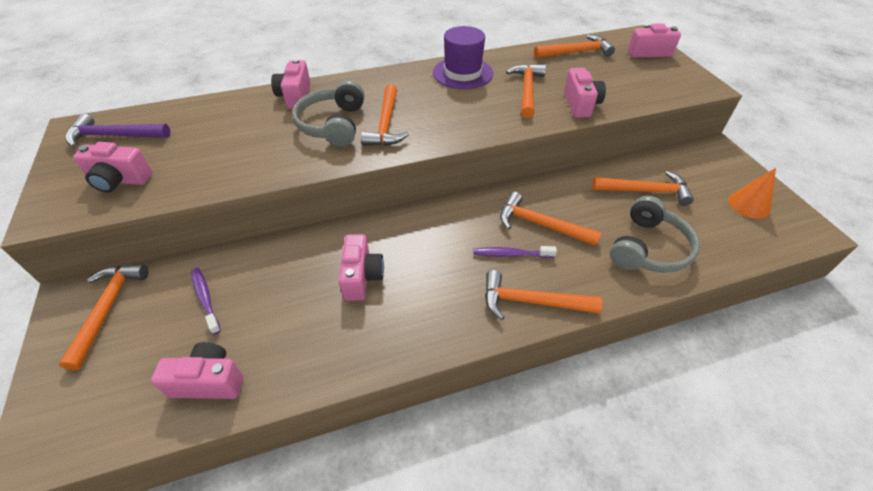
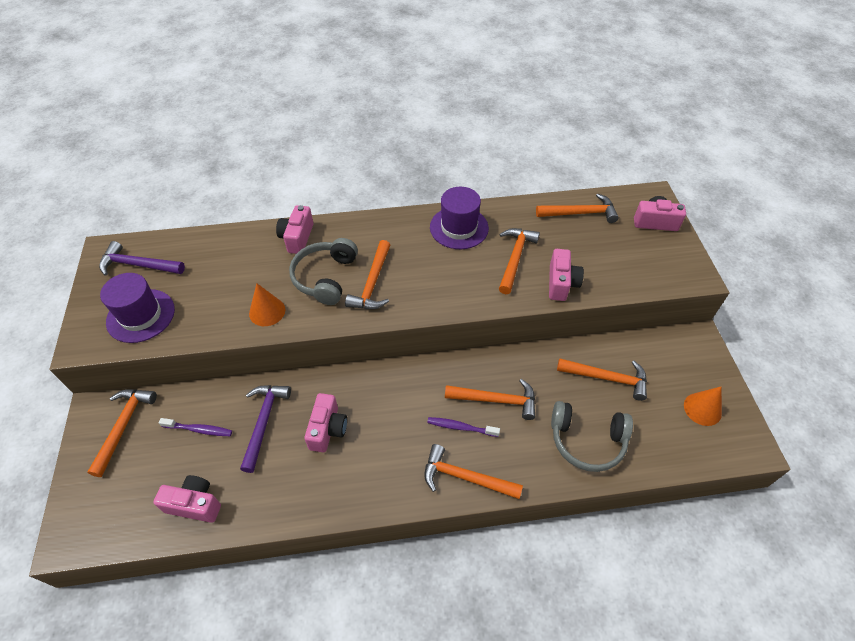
camera: 10 degrees right, 5 degrees up
(120, 180) = (141, 315): pink camera -> purple hat
(205, 299) = (199, 429): purple toothbrush -> purple toothbrush turned 120 degrees clockwise
(272, 160) = (267, 311): none -> orange cone
(284, 280) = (264, 422): none -> purple hammer
(540, 224) = (496, 400): orange hammer -> orange hammer turned 150 degrees clockwise
(648, 248) = (587, 441): grey headphones -> grey headphones turned 60 degrees clockwise

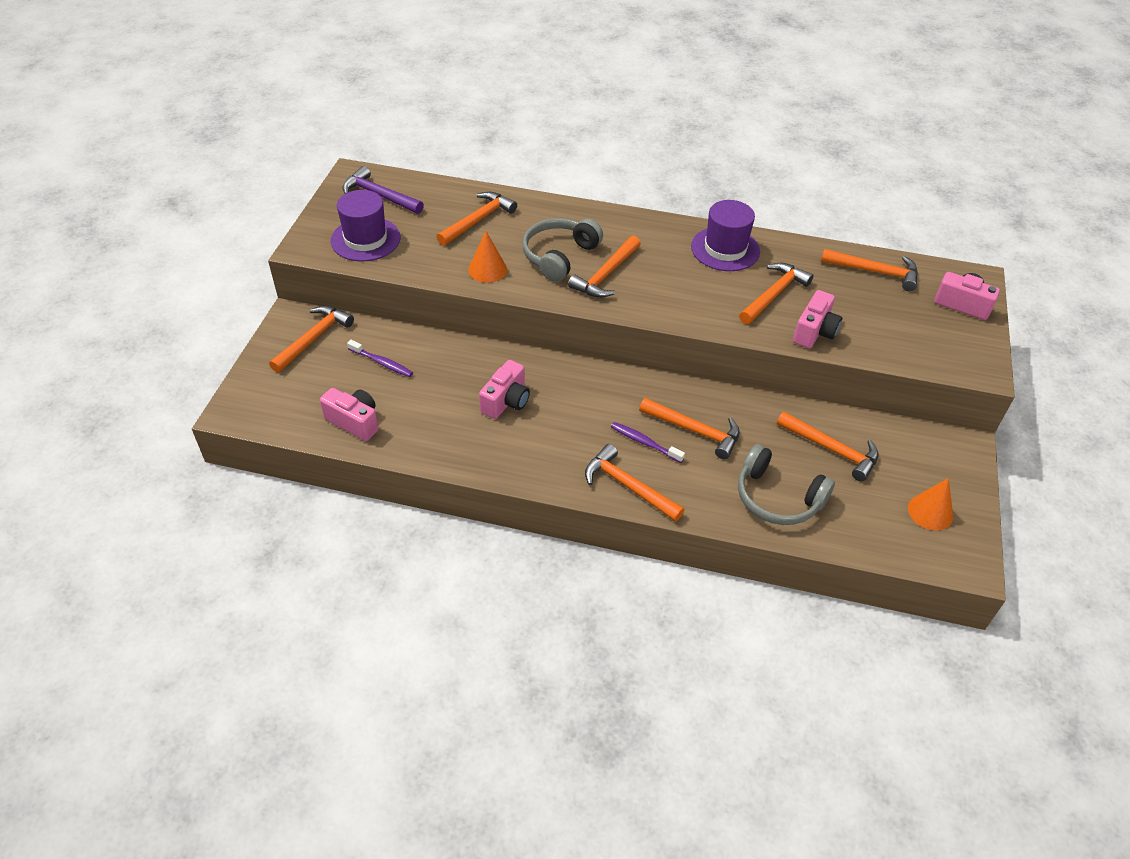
camera: 20 degrees right, 5 degrees down
(240, 263) = (478, 220): none -> orange hammer
(264, 422) = (446, 376): purple hammer -> none
(297, 238) = (546, 213): pink camera -> none

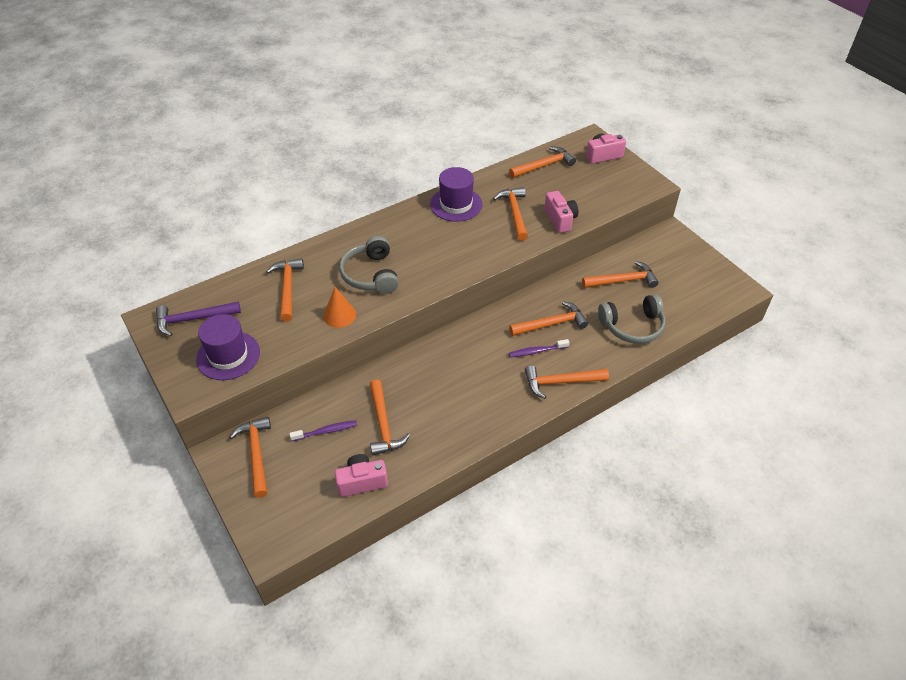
camera: 45 degrees left, 0 degrees up
(506, 401) = (434, 391): pink camera -> none
(606, 275) = (413, 266): orange hammer -> orange hammer (383, 424)
(930, 512) = (698, 277): orange cone -> none

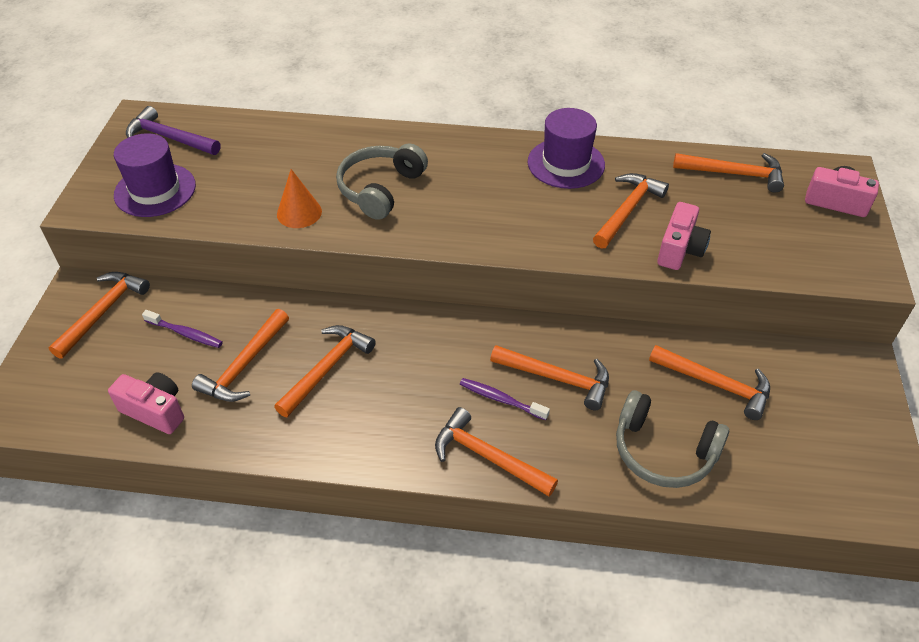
camera: 40 degrees right, 0 degrees up
(287, 288) = (284, 156): orange hammer -> orange hammer (327, 368)

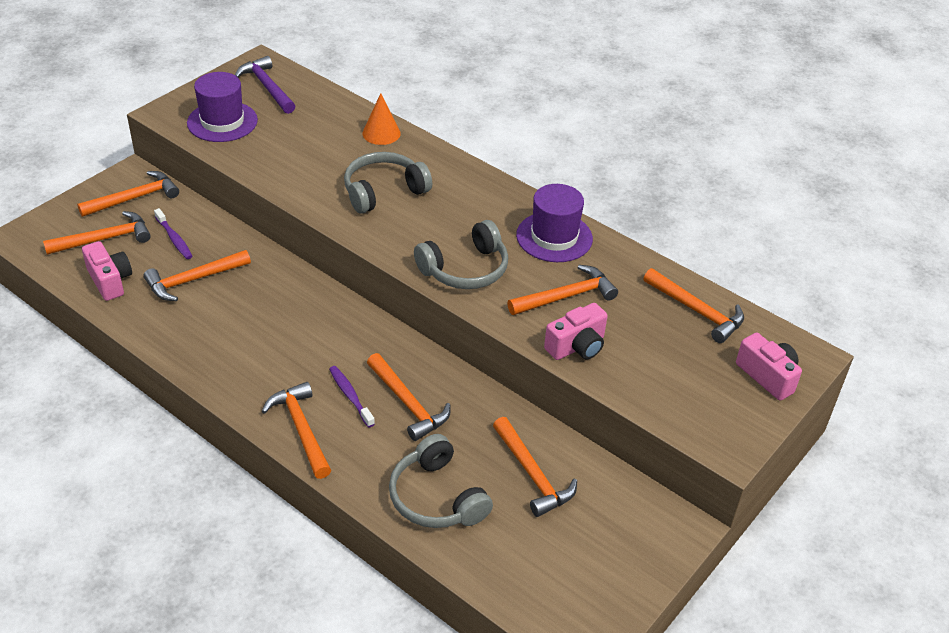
camera: 30 degrees right, 5 degrees down
(299, 212) = (306, 182): orange cone -> orange cone (381, 133)
(327, 368) = (247, 310): orange hammer -> orange hammer (105, 239)
(523, 227) = (465, 269): none -> grey headphones

